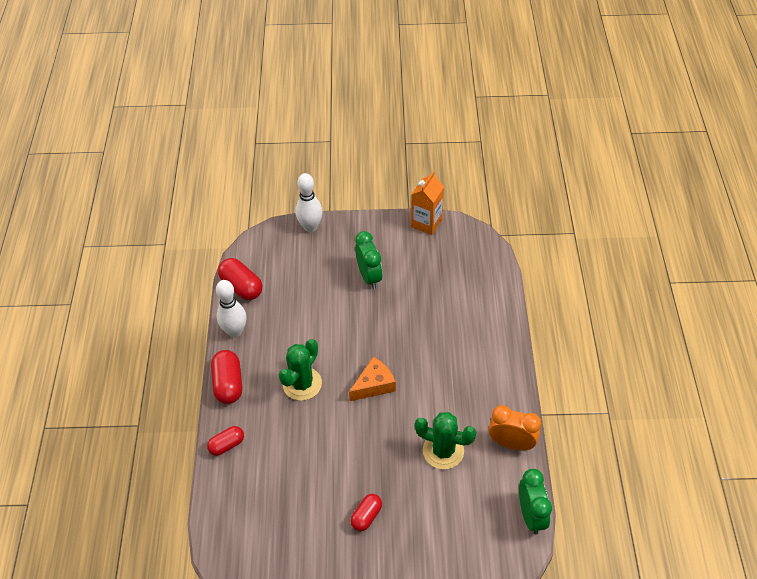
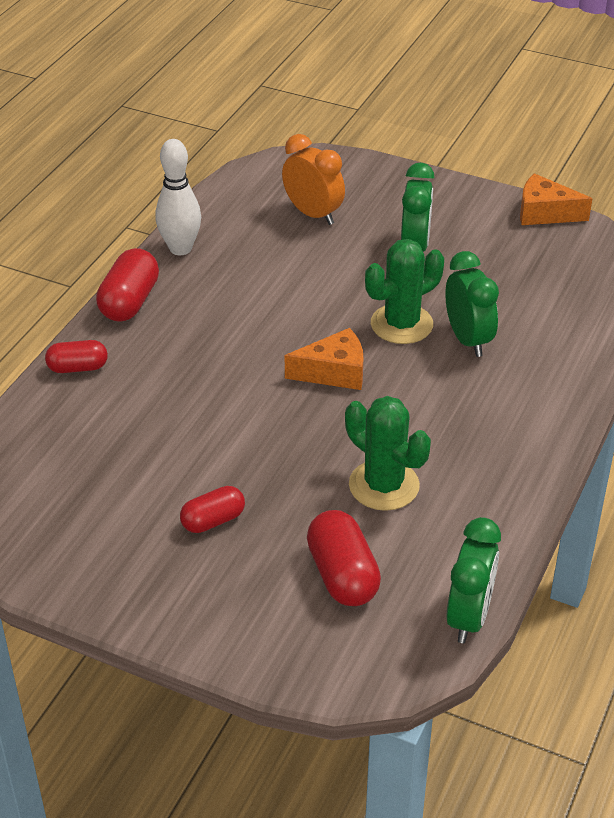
camera: 25 degrees right, 10 degrees down
(241, 287) = (225, 204): red capsule -> red capsule (342, 575)
(302, 384) = (231, 336): green cactus -> green cactus (401, 324)
(310, 227) = (368, 168): white bowling pin -> none
(426, 223) = (544, 213): orange carton -> orange cheese
(433, 331) = (468, 339): none -> green clock
(511, 443) = (499, 515): orange clock -> orange clock (313, 214)

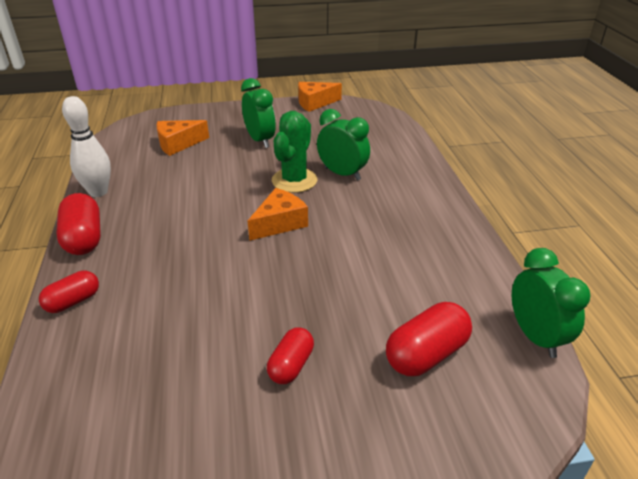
camera: 35 degrees left, 5 degrees down
(313, 214) = (178, 144): orange clock -> orange cheese
(342, 575) = (426, 354): red capsule -> red capsule turned 75 degrees counterclockwise
(384, 485) = (385, 277): green cactus -> none

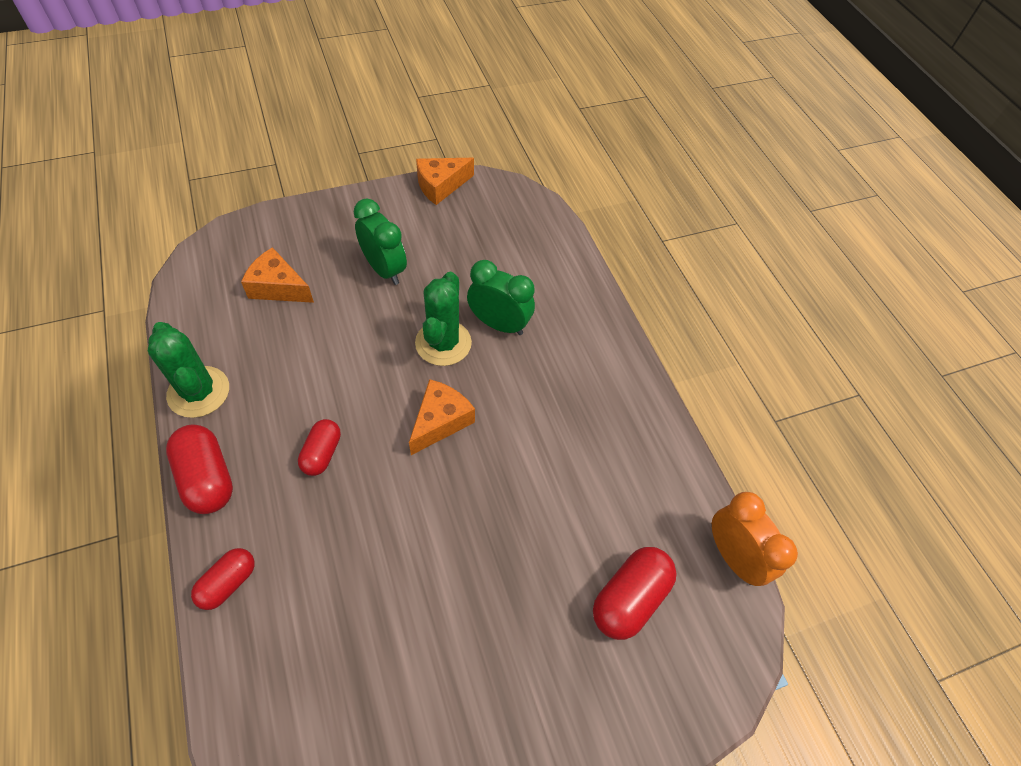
camera: 15 degrees left, 20 degrees up
(98, 192) = (198, 392): white bowling pin -> green cactus
(178, 144) = (278, 287): orange cheese -> orange cheese turned 60 degrees clockwise
(291, 365) = (495, 636): red capsule -> red capsule (322, 453)
(535, 336) = (733, 556): green clock -> orange clock

